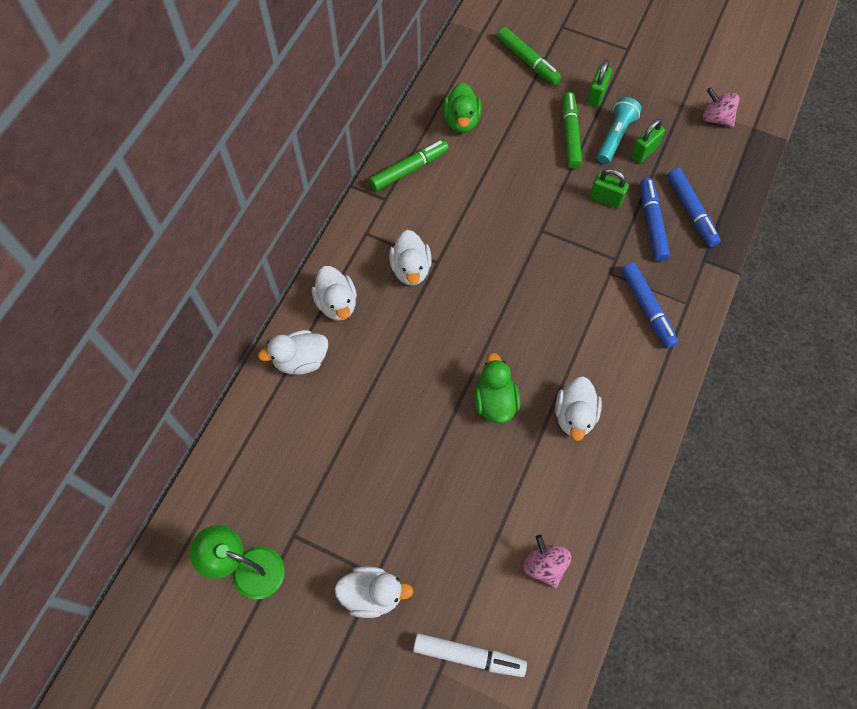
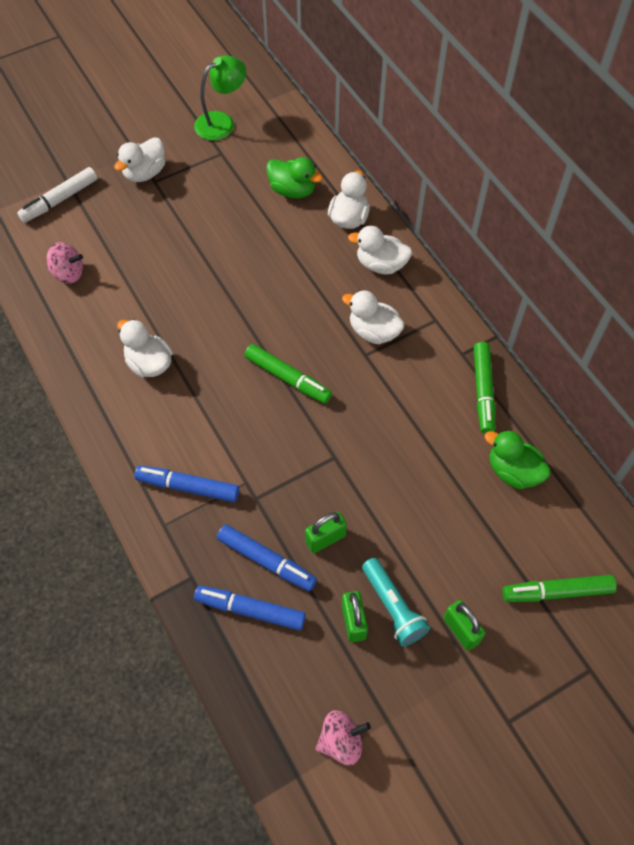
camera: 125 degrees right, 5 degrees down
(495, 401) = (208, 318): green duck -> green duck (292, 190)
(570, 134) = (426, 563): green marker -> green marker (288, 378)

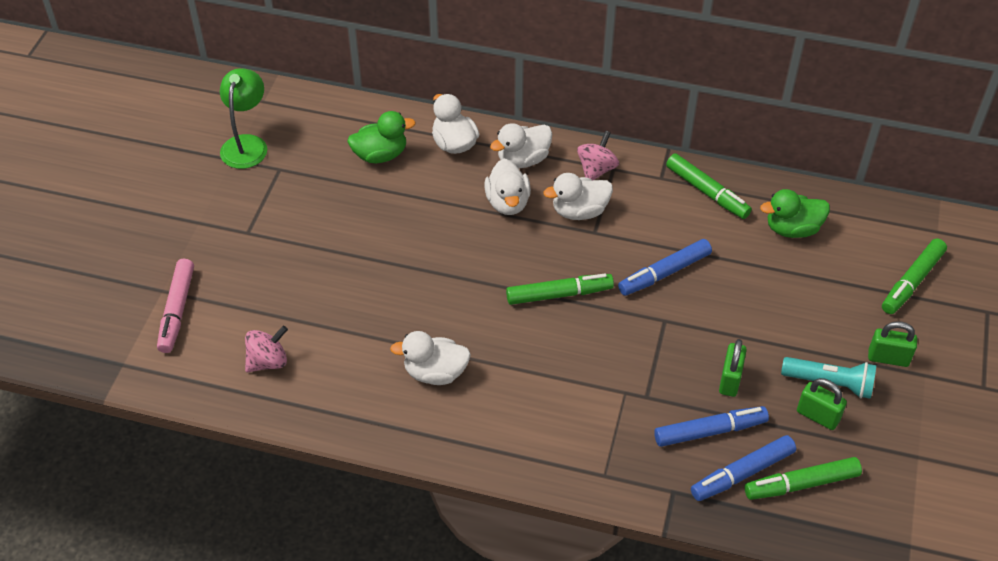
camera: 45 degrees left, 10 degrees down
(60, 200) = (177, 311): white marker -> pink marker
(145, 173) = (230, 232): white duck -> white duck (508, 202)
(188, 487) = (587, 433): blue marker -> blue marker (664, 273)
(280, 657) = (801, 484): none -> green marker
(341, 741) = (907, 497): pink spinning top -> pink spinning top (596, 169)

